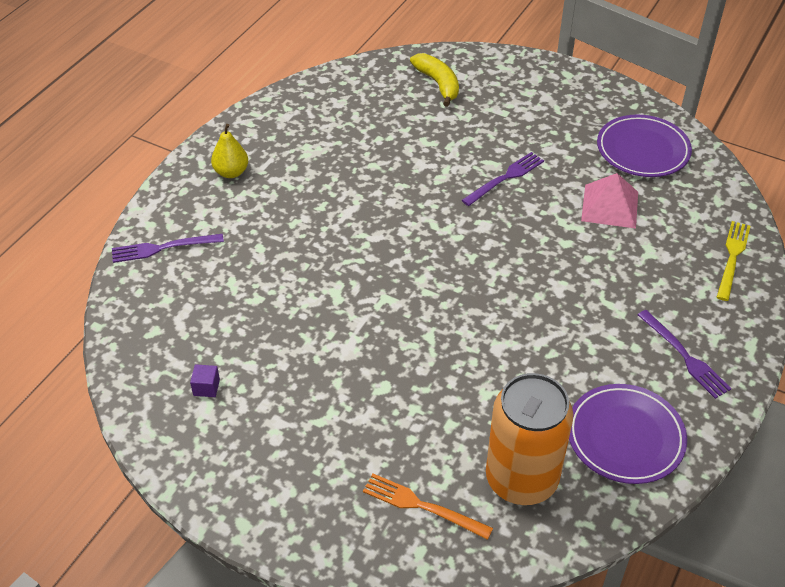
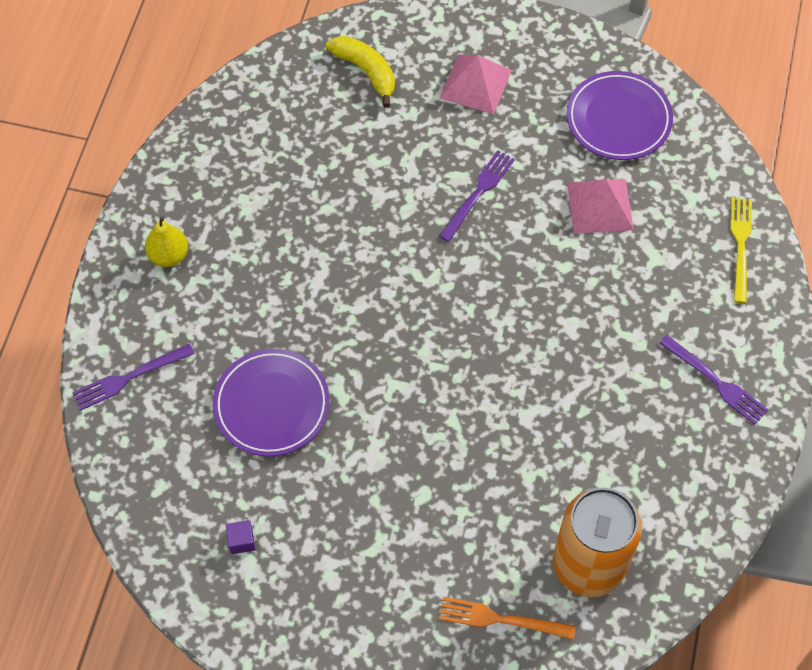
camera: 15 degrees left, 15 degrees up
(526, 106) = (476, 84): none -> pink pyramid
(625, 437) = (677, 491): purple plate -> purple plate (271, 405)

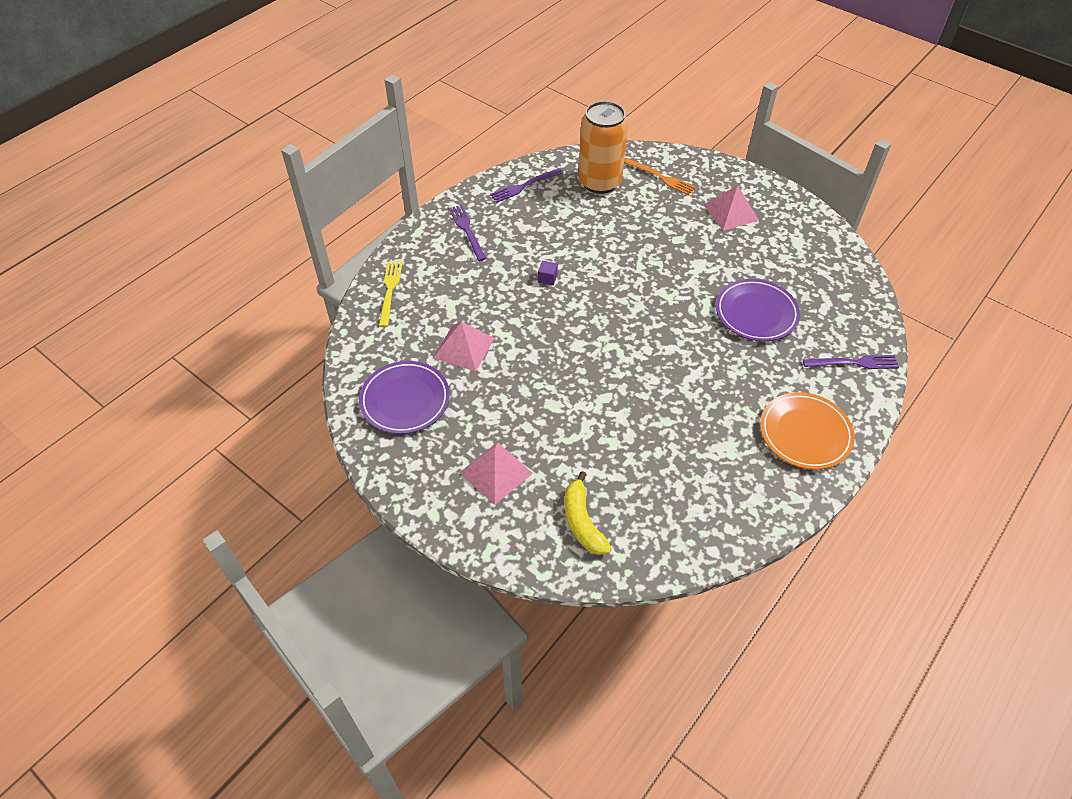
camera: 155 degrees left, 10 degrees down
(169, 255) = (805, 433): yellow pear -> orange plate
(241, 541) = (799, 254): purple cube -> purple cube (547, 278)
(366, 587) = (731, 212): none -> pink pyramid
(478, 193) = (545, 388): purple fork -> purple fork (524, 186)
(740, 245) = (390, 290): yellow fork -> yellow fork turned 150 degrees clockwise

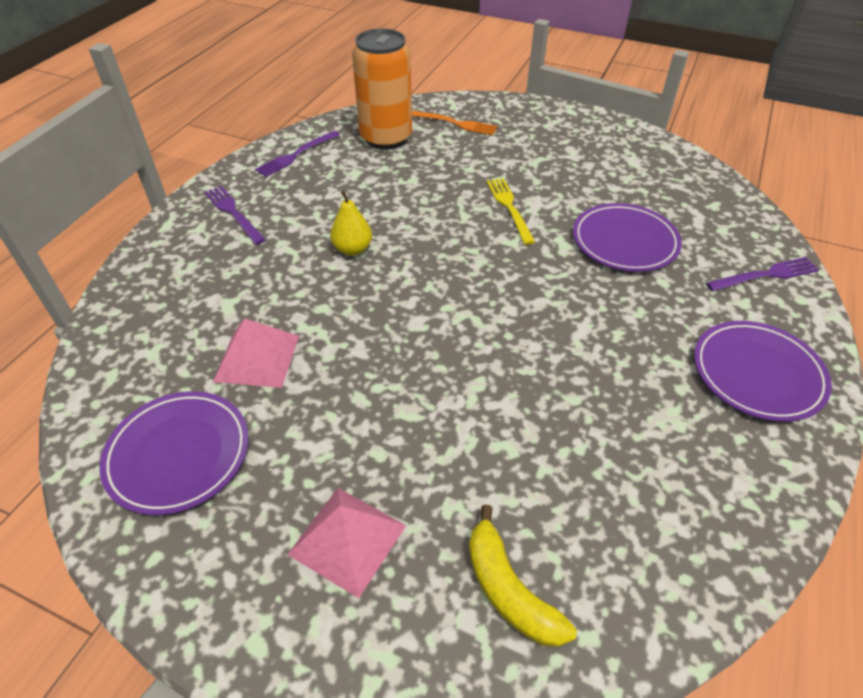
camera: 15 degrees left, 5 degrees down
(390, 290) = (136, 303): yellow fork -> yellow fork (509, 207)
(547, 278) = (352, 249): purple cube -> yellow pear
(731, 212) = (546, 144): pink pyramid -> none
(805, 433) = (757, 374): orange plate -> purple plate

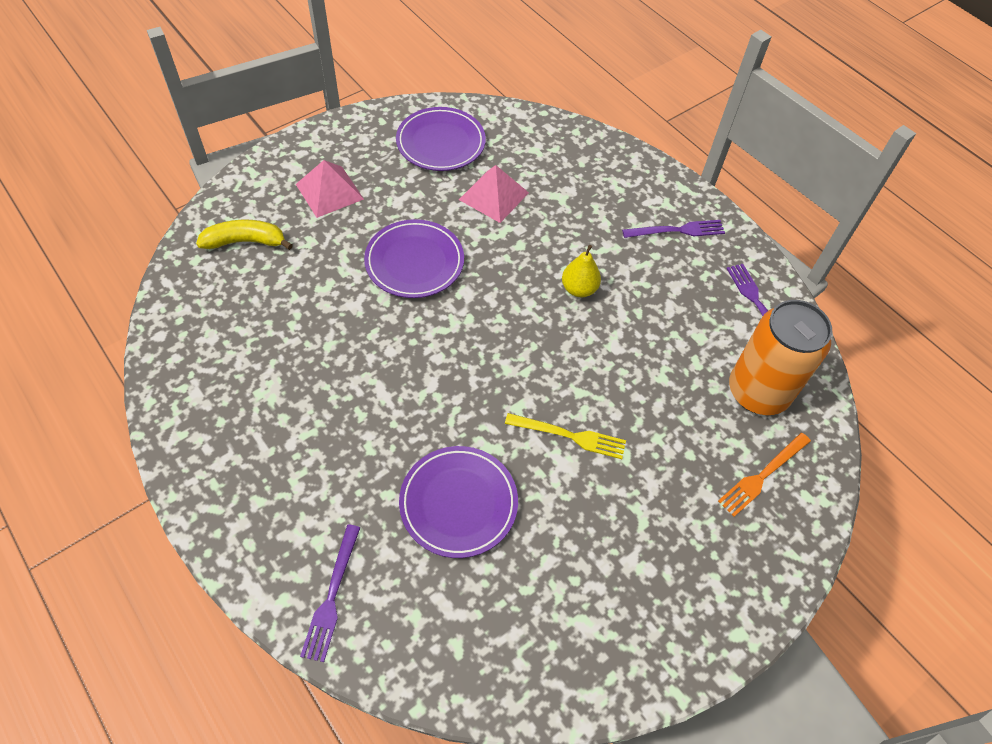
camera: 115 degrees right, 10 degrees up
(757, 374) = (251, 482): purple plate -> purple plate (414, 262)

